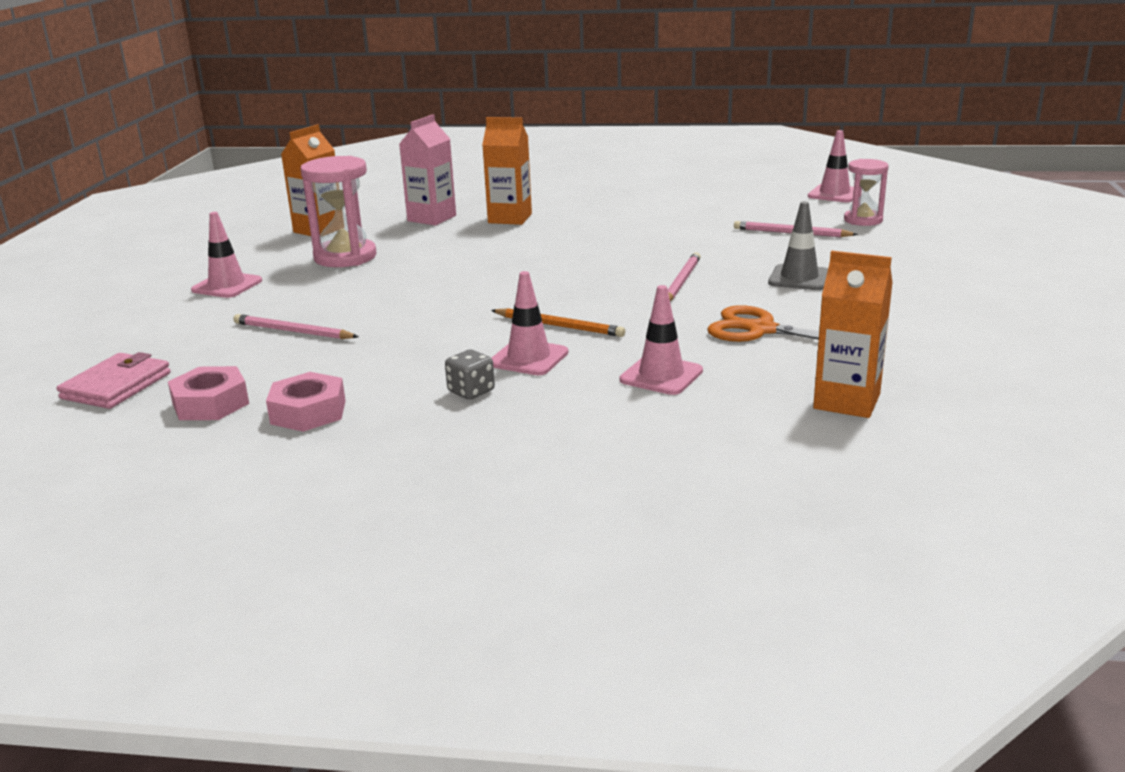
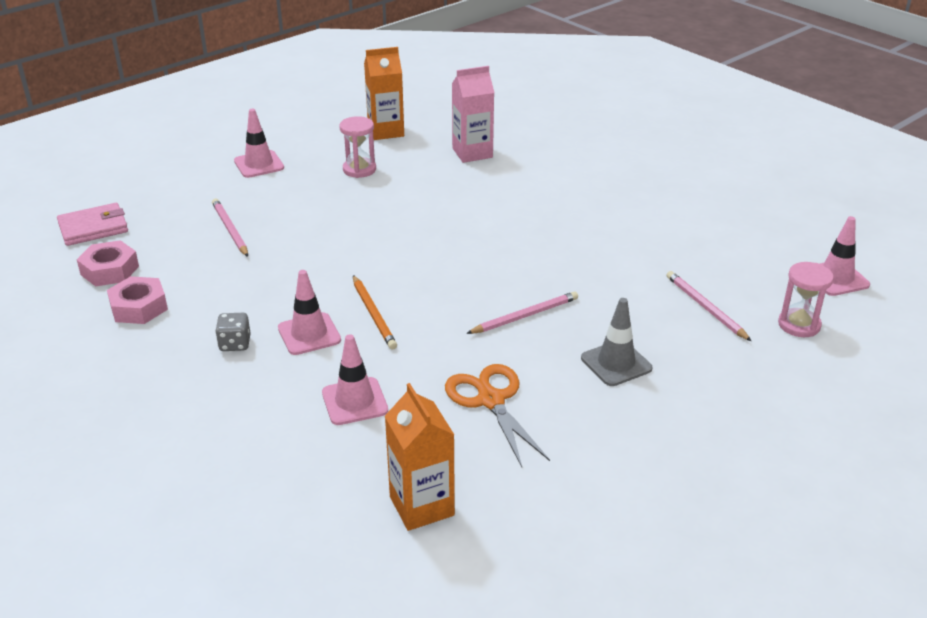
camera: 40 degrees right, 10 degrees up
(345, 257) = (359, 169): pink hourglass -> pink hourglass, size x0.63
(510, 218) = (523, 179): orange carton -> none

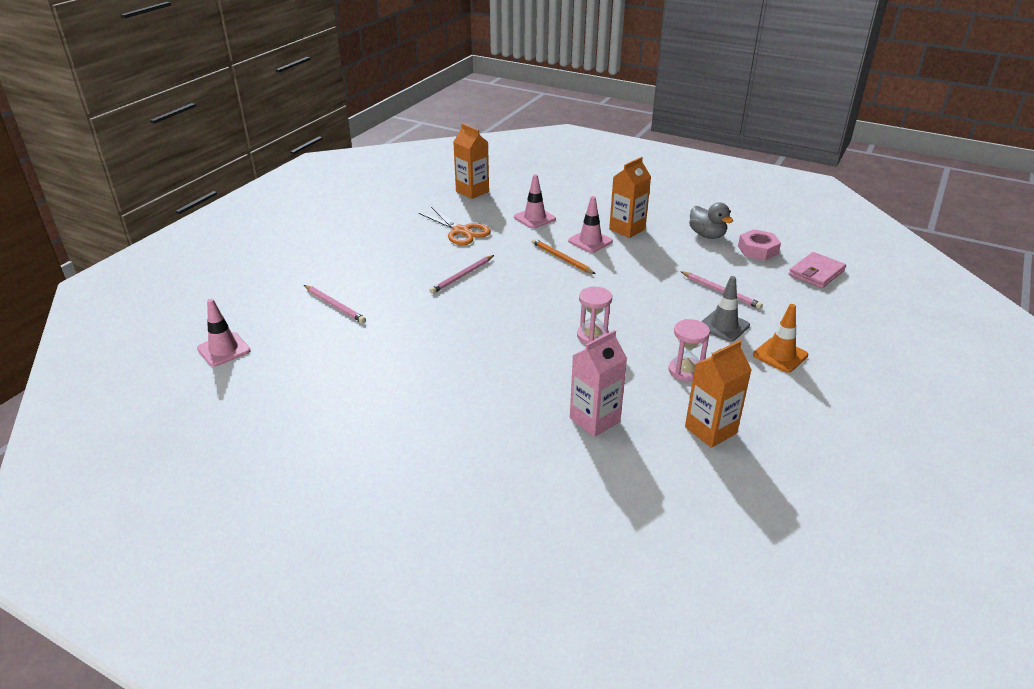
camera: 160 degrees right, 0 degrees up
(139, 307) = (707, 235): pink nut -> grey duck
(235, 344) = (627, 229): grey dice -> orange carton
(259, 164) = (780, 355): pink traffic cone -> orange traffic cone
(616, 363) = (393, 261): grey traffic cone -> grey traffic cone (723, 326)
(799, 325) = (266, 307): pink hourglass -> pink hourglass (592, 336)

